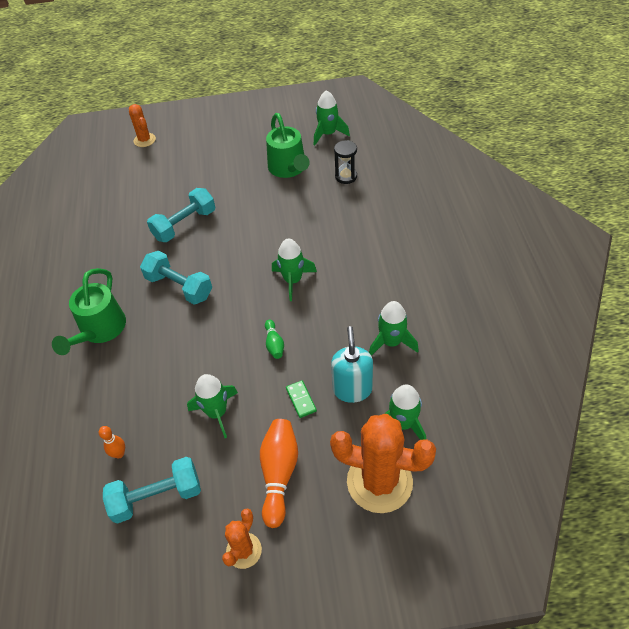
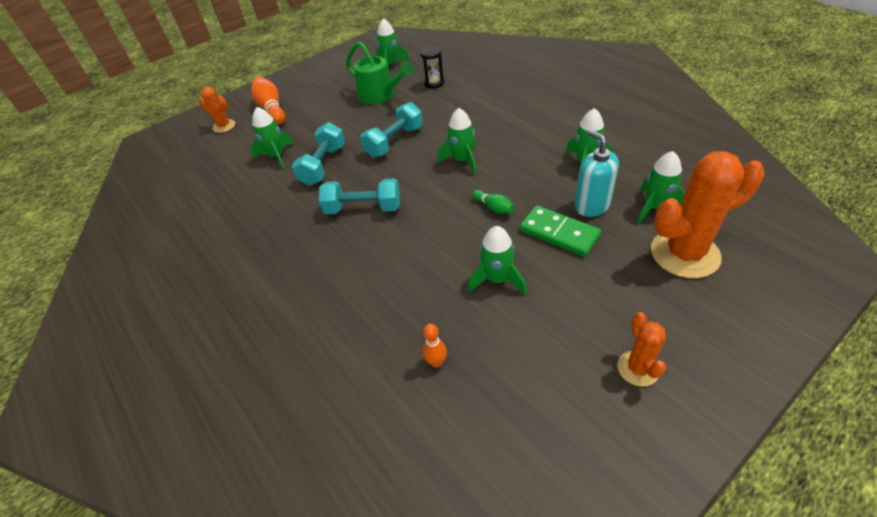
camera: 30 degrees left, 5 degrees down
(100, 331) = (315, 276): green watering can -> none
(157, 497) = (512, 375): turquoise dumbbell -> turquoise dumbbell (394, 142)
(159, 195) = (277, 156): none -> green rocket
(279, 474) = (601, 294): orange bowling pin -> orange bowling pin (272, 109)
(301, 400) = (559, 233): green domino -> green domino, size x1.88

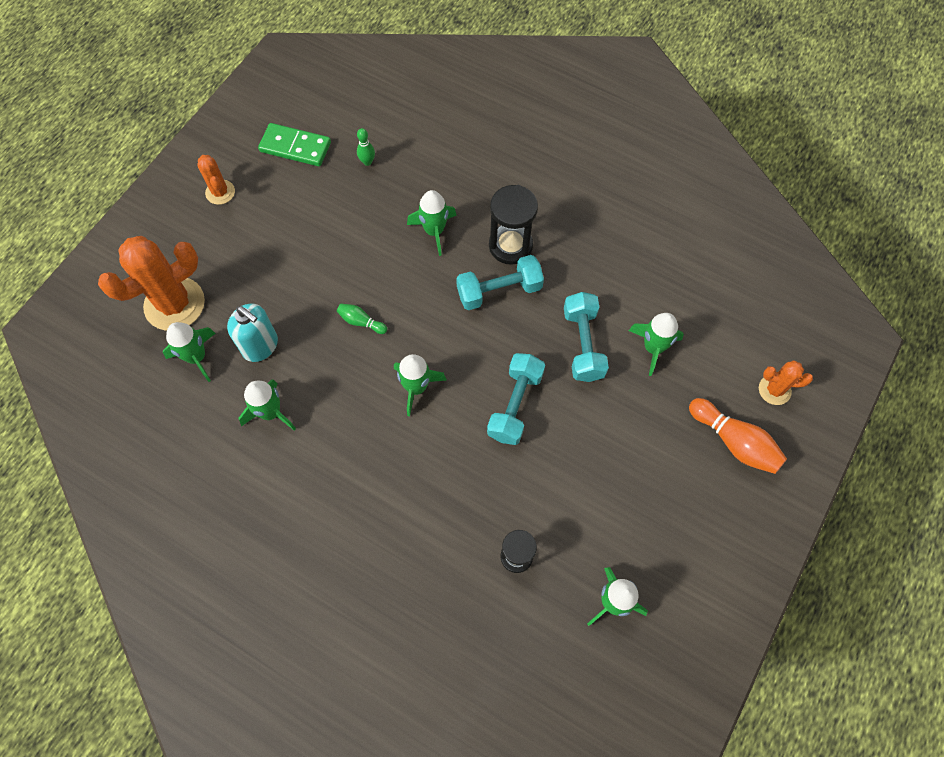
camera: 155 degrees right, 20 degrees up
(331, 240) = (510, 246): none -> black hourglass
(381, 96) = (584, 505): green watering can -> none
(436, 362) = (367, 162): orange bowling pin -> green bowling pin
(497, 279) = (338, 240): green rocket -> green rocket (434, 231)
(559, 233) = (290, 303): green domino -> green domino (295, 147)

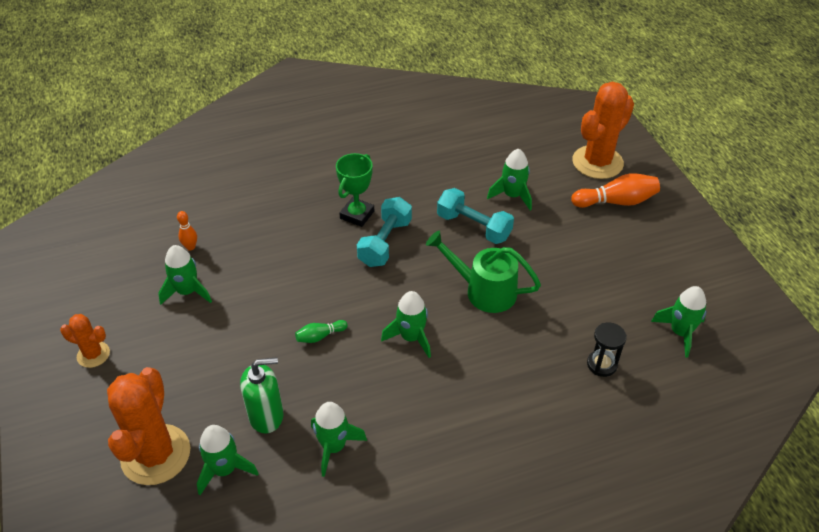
camera: 50 degrees left, 20 degrees down
(260, 346) = (266, 416): turquoise soap dispenser -> green soap dispenser
(295, 147) = (119, 280): green domino -> none
(367, 162) = (190, 247): green bowling pin -> orange bowling pin
(434, 231) = (296, 246): green rocket -> green rocket (187, 292)
(510, 246) = (357, 215): black hourglass -> green trophy
(515, 405) = (483, 290): turquoise dumbbell -> green watering can
(774, 390) = (597, 162): orange cactus -> orange cactus, size x1.93

